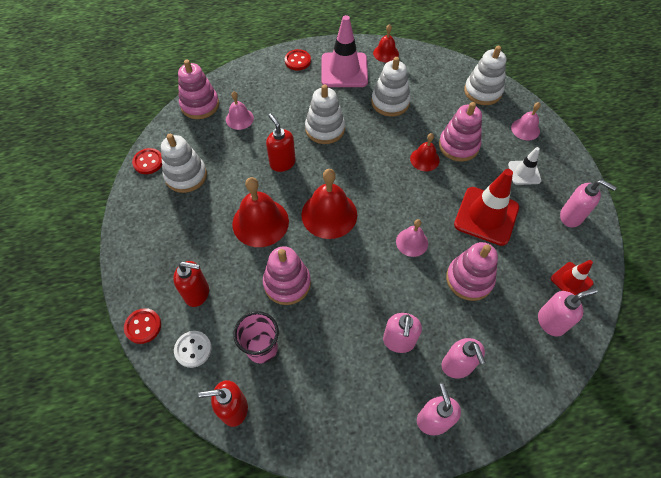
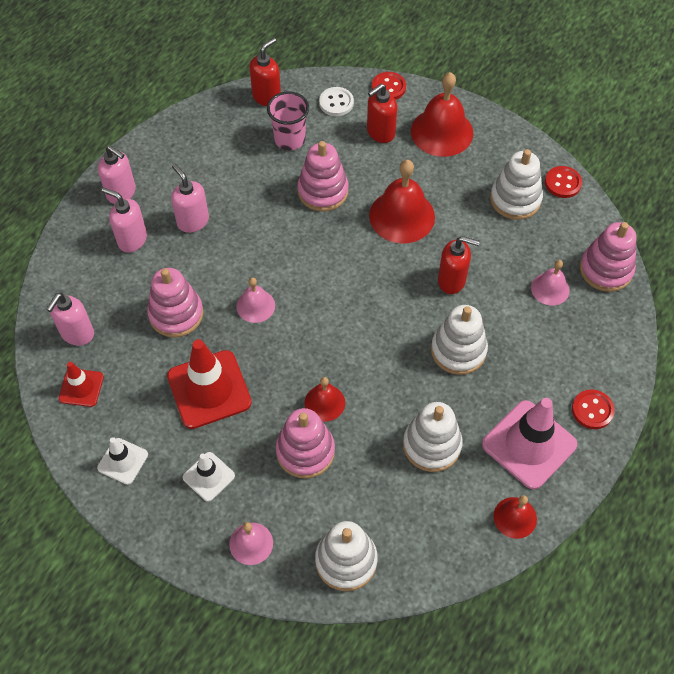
camera: 135 degrees right, 0 degrees up
(329, 214) = (353, 270): red bell -> red bell (442, 132)
(571, 216) = (123, 461): pink soap dispenser -> white traffic cone

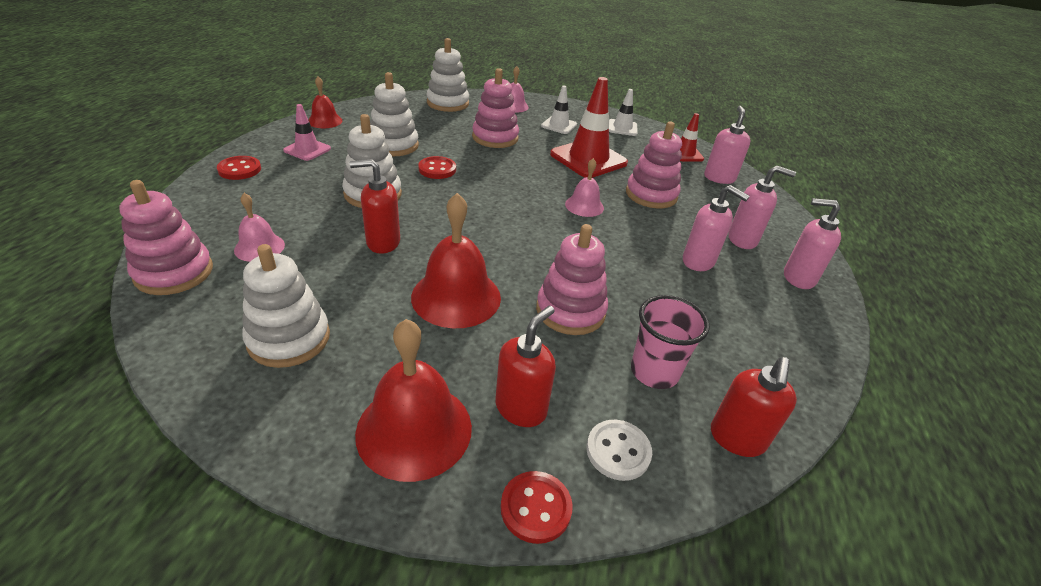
camera: 160 degrees right, 20 degrees down
(324, 402) = (490, 158): red bell -> none
(529, 444) = (307, 150): pink traffic cone -> pink traffic cone, size x0.54
(562, 183) = (200, 374): red button -> red button (437, 169)

